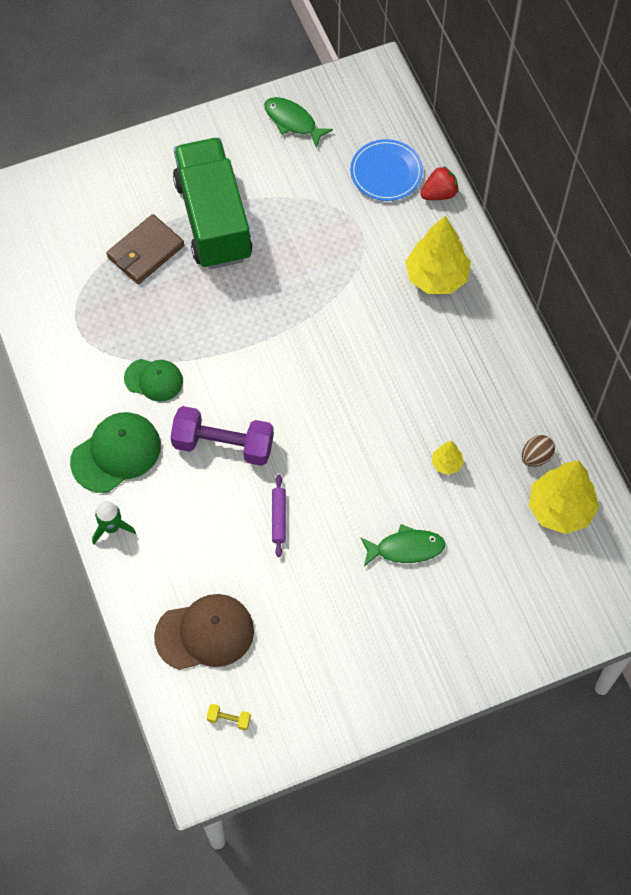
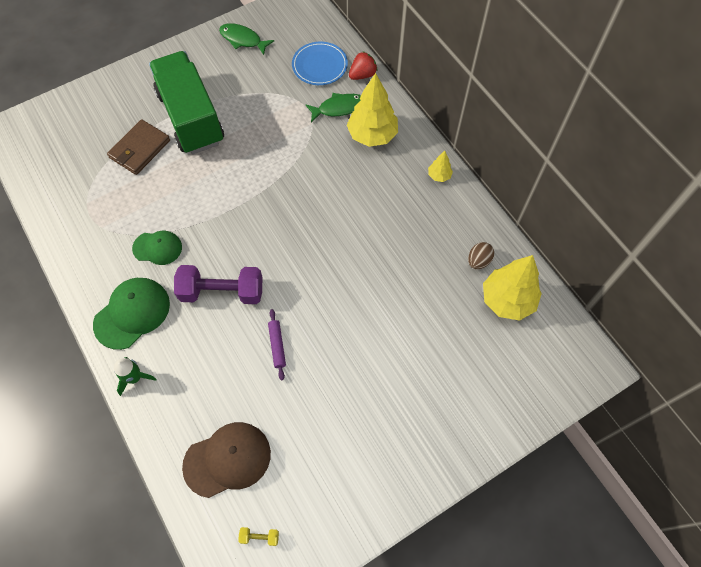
camera: 10 degrees left, 0 degrees up
(406, 548) = (388, 354): green fish -> green fish (339, 108)
(446, 464) = (408, 278): yellow tree -> yellow tree (439, 176)

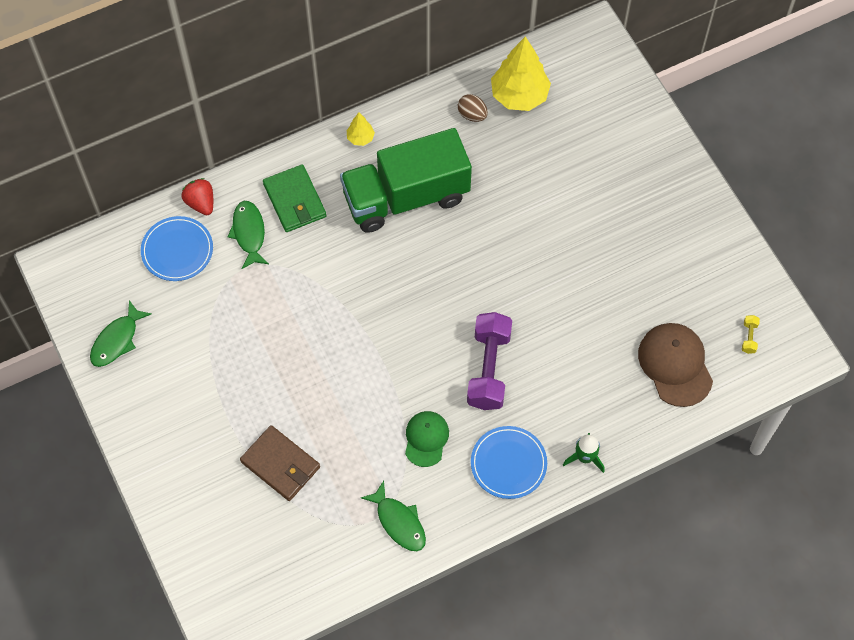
camera: 85 degrees left, 0 degrees up
(86, 234) = (399, 522): none -> green fish
(132, 313) = (508, 463): green cap -> blue plate
(191, 117) = (239, 404): green truck -> green truck (406, 197)
(277, 345) = (556, 315): purple rolling pin -> none
(372, 135) = (295, 200): yellow tree -> green wallet

